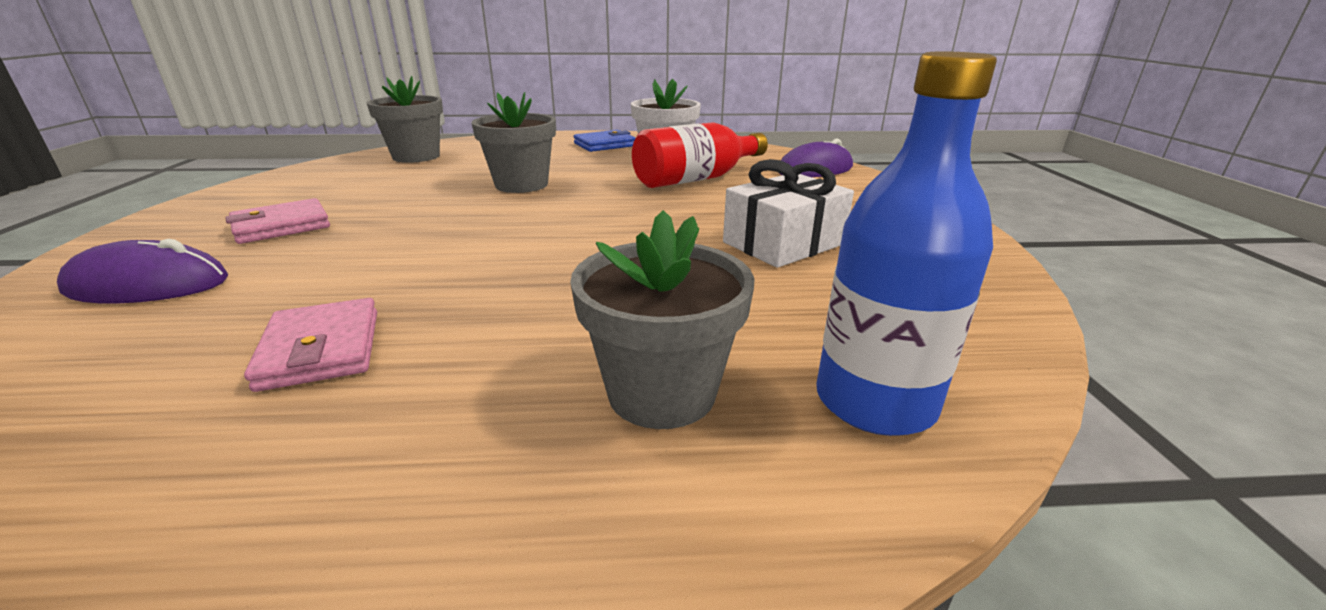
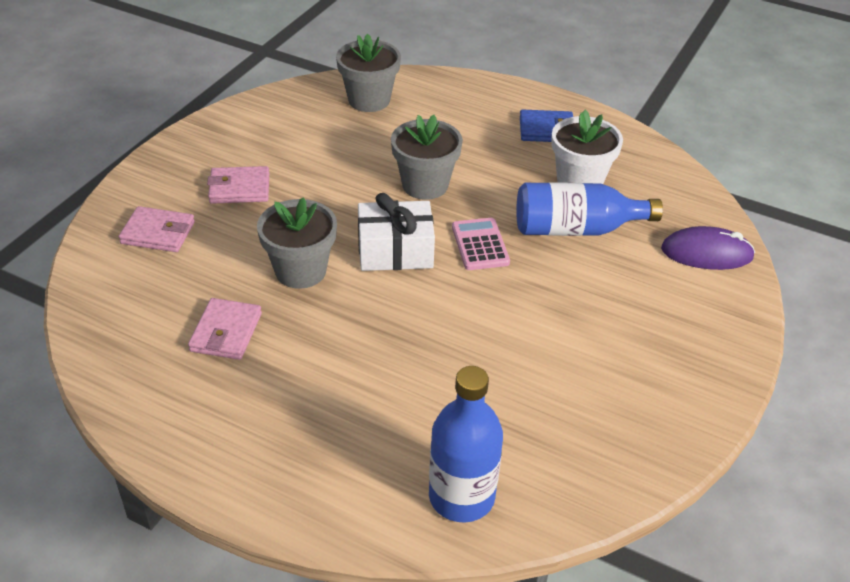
camera: 30 degrees right, 15 degrees up
(148, 285) = (158, 233): purple mouse -> pink wallet
(619, 203) = (480, 245): none -> pink calculator
(661, 392) = (364, 439): grey flower pot -> grey flower pot (300, 271)
(696, 179) = (576, 229): red bottle -> blue bottle
(783, 243) = (555, 349): white gift -> white gift (395, 251)

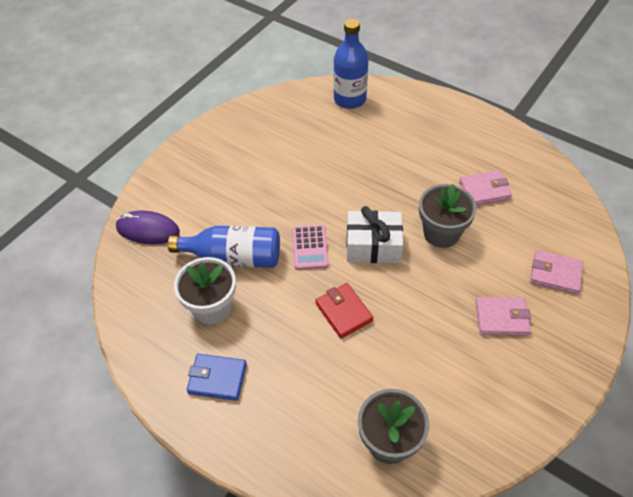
camera: 170 degrees left, 10 degrees up
(226, 332) = (484, 190): pink wallet -> pink wallet turned 60 degrees clockwise
(425, 185) = (343, 312): grey flower pot -> red wallet

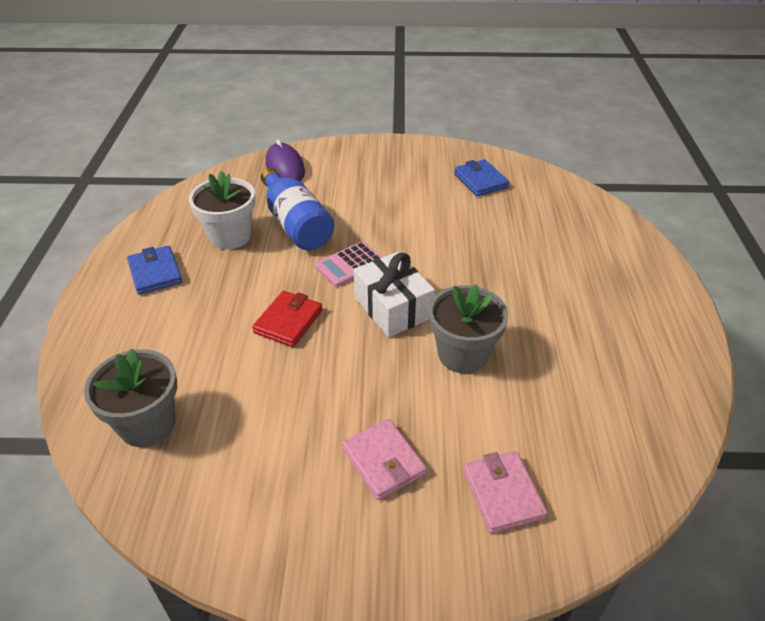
camera: 55 degrees right, 10 degrees down
(277, 126) = (480, 181): none -> blue wallet
(350, 99) = (575, 208): blue bottle -> none
(484, 190) = (568, 367): pink wallet -> none

